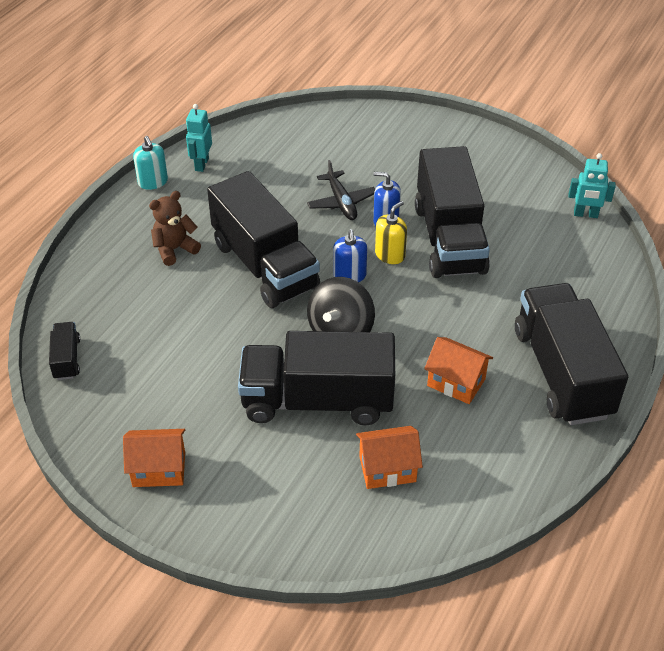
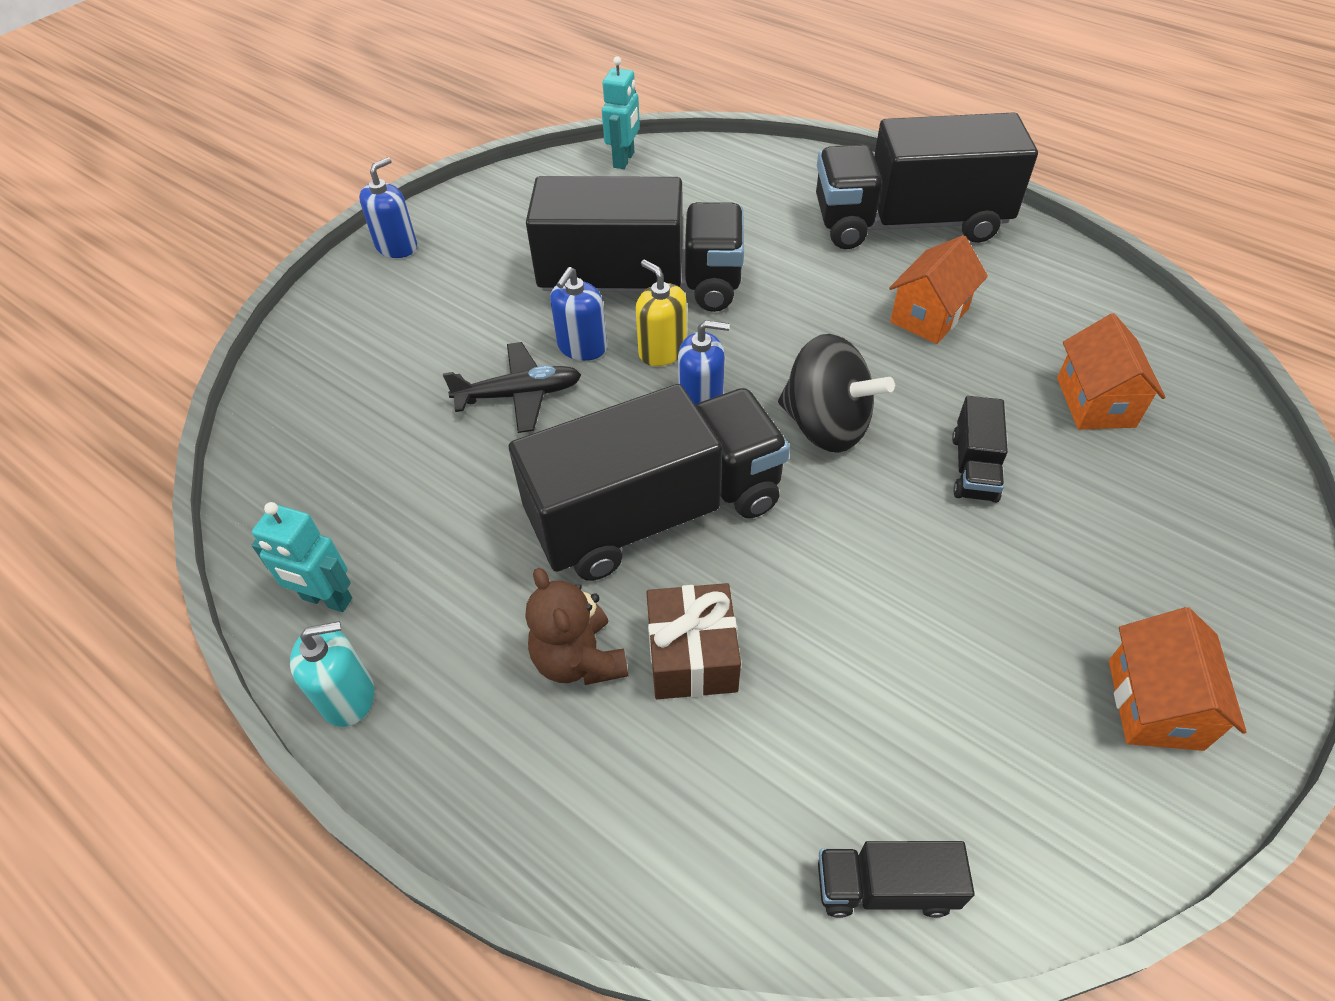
camera: 80 degrees left, 5 degrees up
(179, 287) = (692, 655): none -> brown gift
(317, 400) = (973, 467): black truck -> black truck, size x0.42
(456, 131) = (397, 246): none -> blue soap dispenser

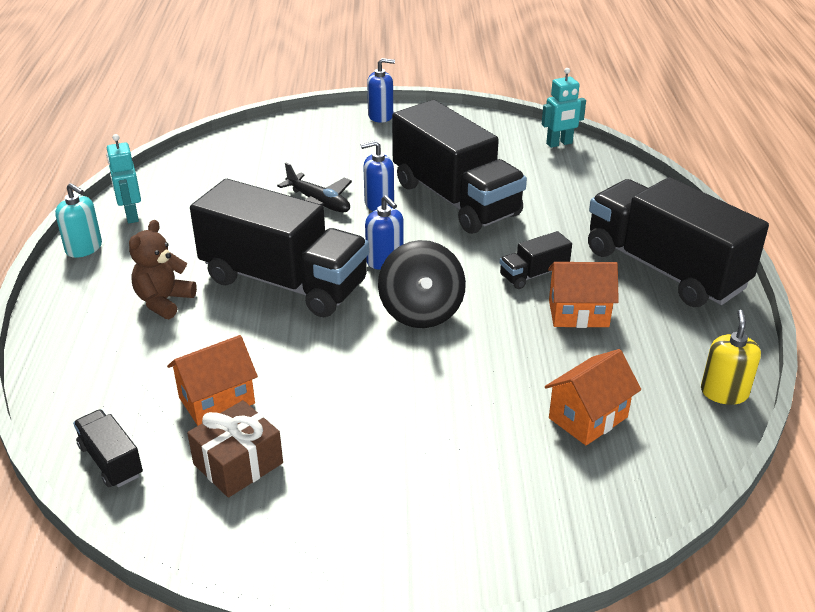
camera: 50 degrees right, 15 degrees down
(662, 351) = (410, 230): yellow soap dispenser -> yellow soap dispenser (724, 392)
(692, 655) = (200, 336): brown gift -> brown gift (238, 463)
(973, 467) = (455, 384): black truck -> black truck (533, 274)
(1154, 704) = (333, 531): orange house -> orange house (217, 400)

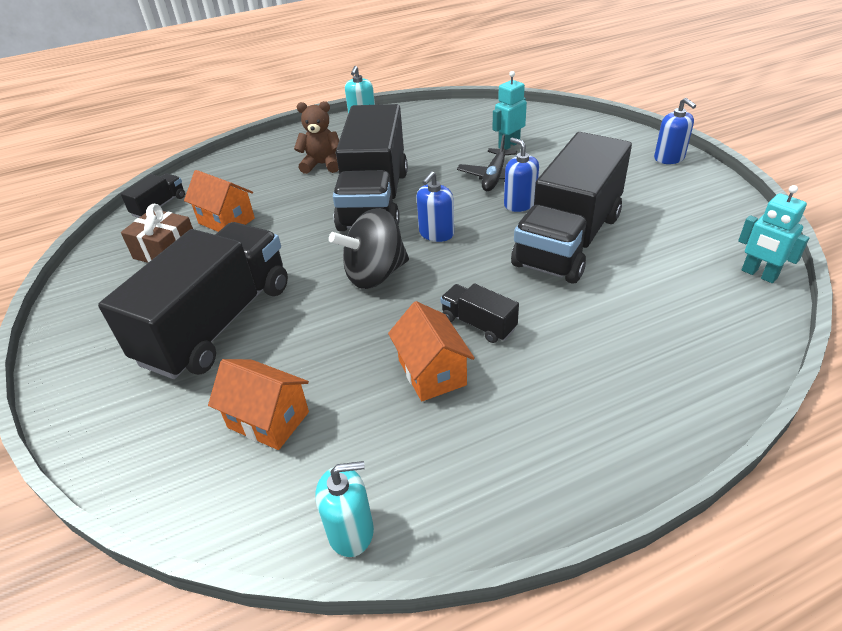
camera: 70 degrees right, 5 degrees up
(131, 215) = (411, 118): turquoise robot -> turquoise robot (509, 145)
(664, 269) = (567, 425): black truck -> black truck (218, 323)
(724, 392) = (351, 531): yellow soap dispenser -> turquoise soap dispenser

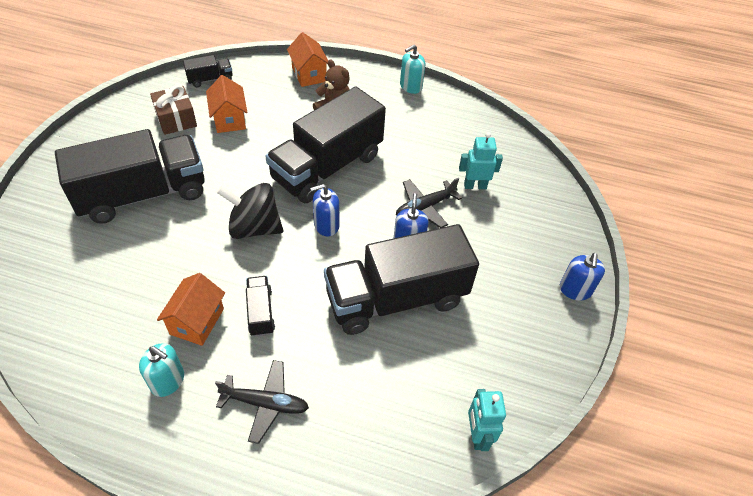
camera: 35 degrees right, 10 degrees up
(268, 420) = (95, 278): orange house -> orange house (309, 74)
(351, 531) = (55, 374): turquoise soap dispenser -> turquoise soap dispenser (167, 381)
(590, 379) = (265, 403): none -> black plane

